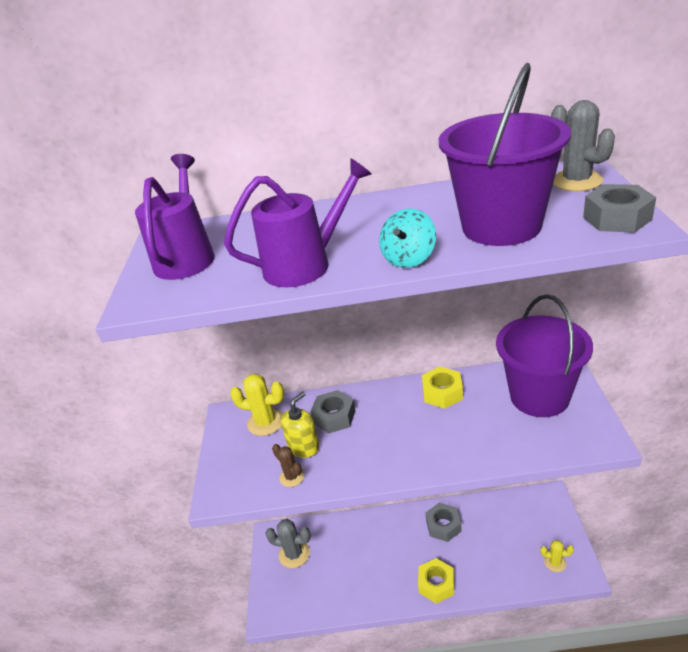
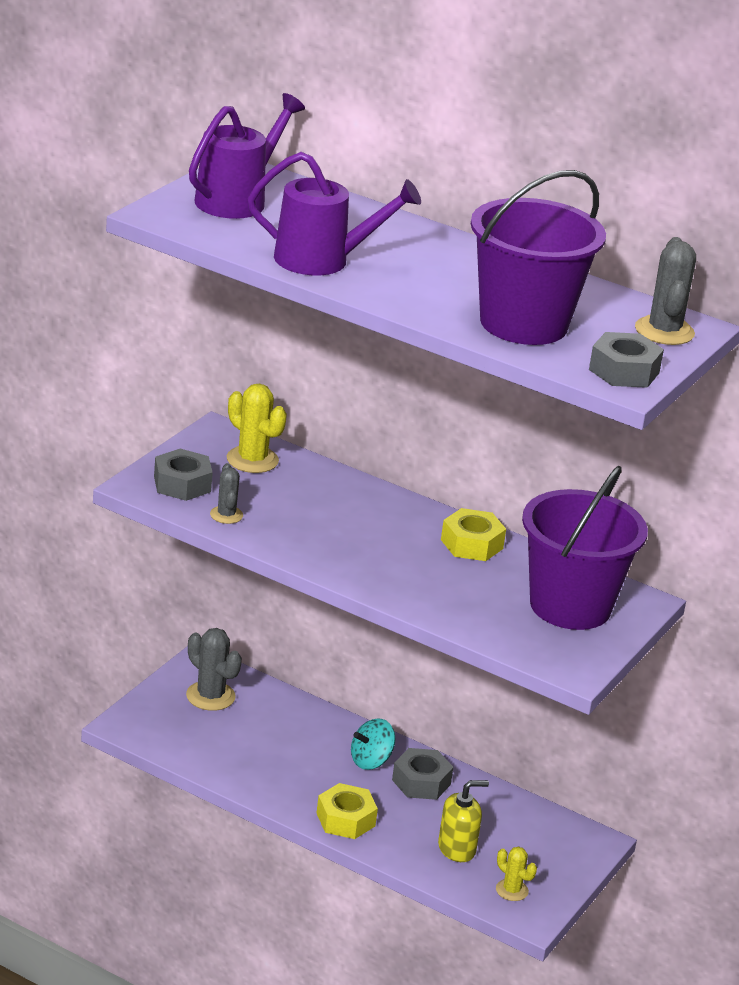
camera: 25 degrees right, 5 degrees down
(292, 477) = (226, 515): brown cactus -> grey cactus
(304, 447) = (266, 501): yellow soap dispenser -> yellow soap dispenser (457, 848)
(334, 417) = (328, 496): grey nut -> grey nut (182, 484)
(409, 258) = (407, 302): turquoise spinning top -> turquoise spinning top (371, 761)

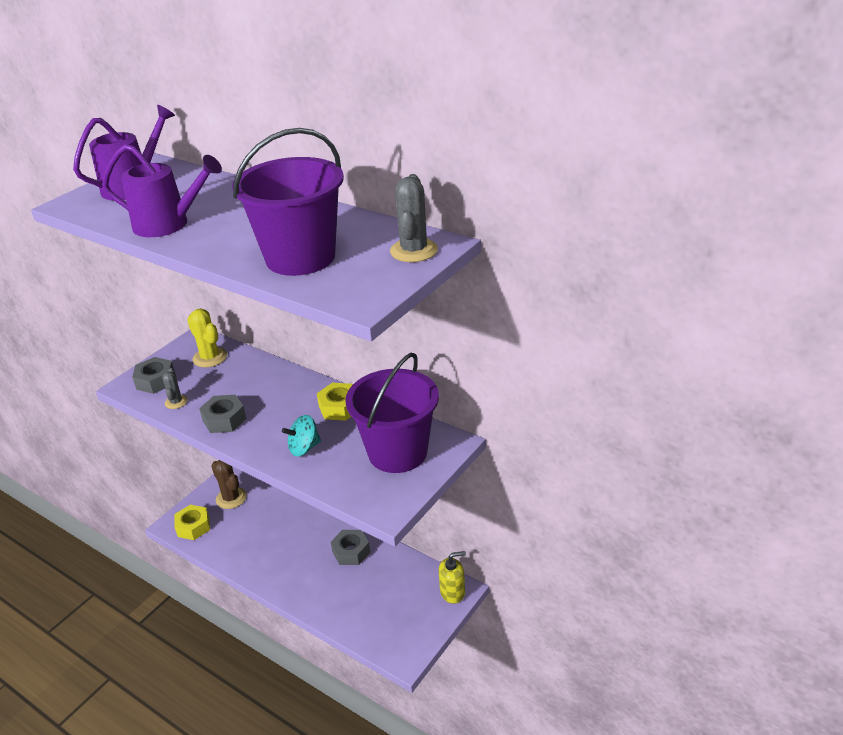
camera: 10 degrees right, 5 degrees up
(210, 696) = (231, 498): grey cactus -> brown cactus
(345, 819) = (295, 586): yellow nut -> yellow nut (193, 526)
(371, 761) = (321, 538): turquoise spinning top -> turquoise spinning top (304, 448)
(457, 848) = (364, 604): yellow soap dispenser -> yellow soap dispenser (452, 592)
(512, 890) = (396, 636): yellow cactus -> none
(624, 371) = (366, 290): grey nut -> grey nut (224, 420)

